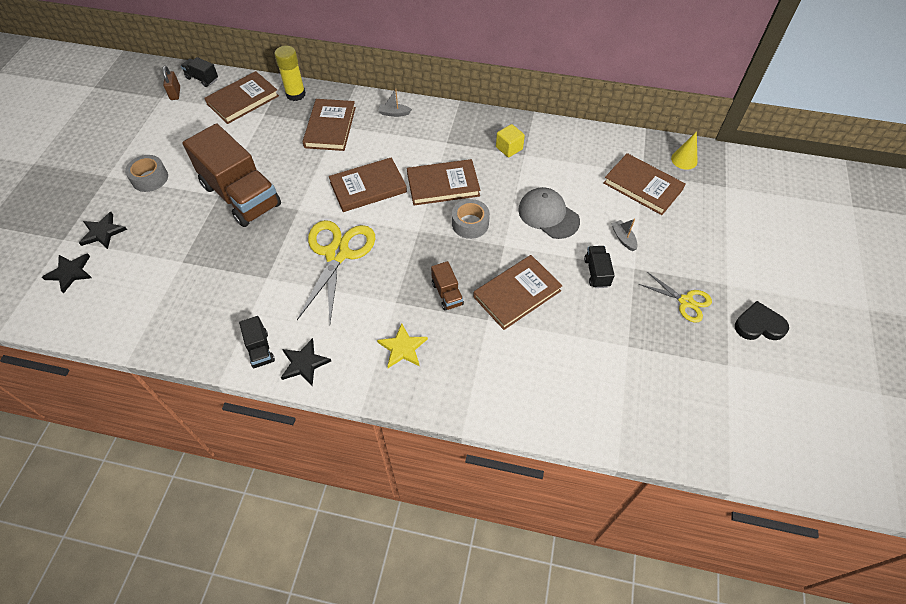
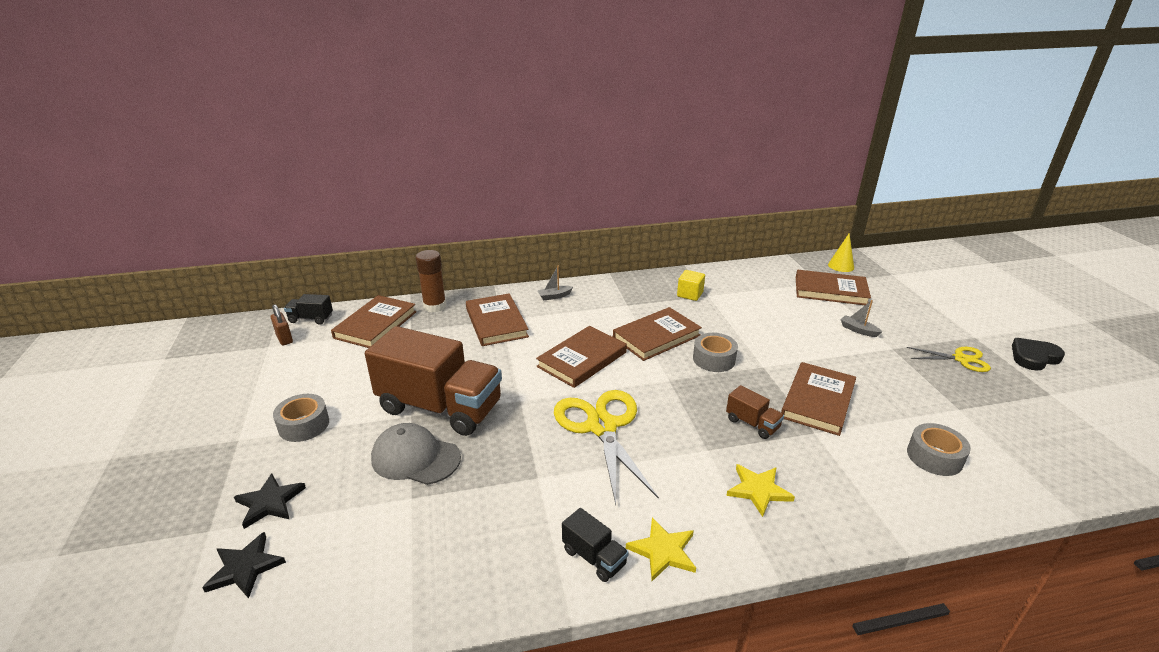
camera: 25 degrees left, 25 degrees down
(295, 94) = (435, 306): yellow glue stick -> brown glue stick
(304, 363) = (663, 551): black star -> yellow star
(548, 215) = (777, 332): grey cap -> grey cap (415, 458)
(559, 376) = (934, 457): none -> grey tape
(596, 272) = (866, 361): black truck -> none

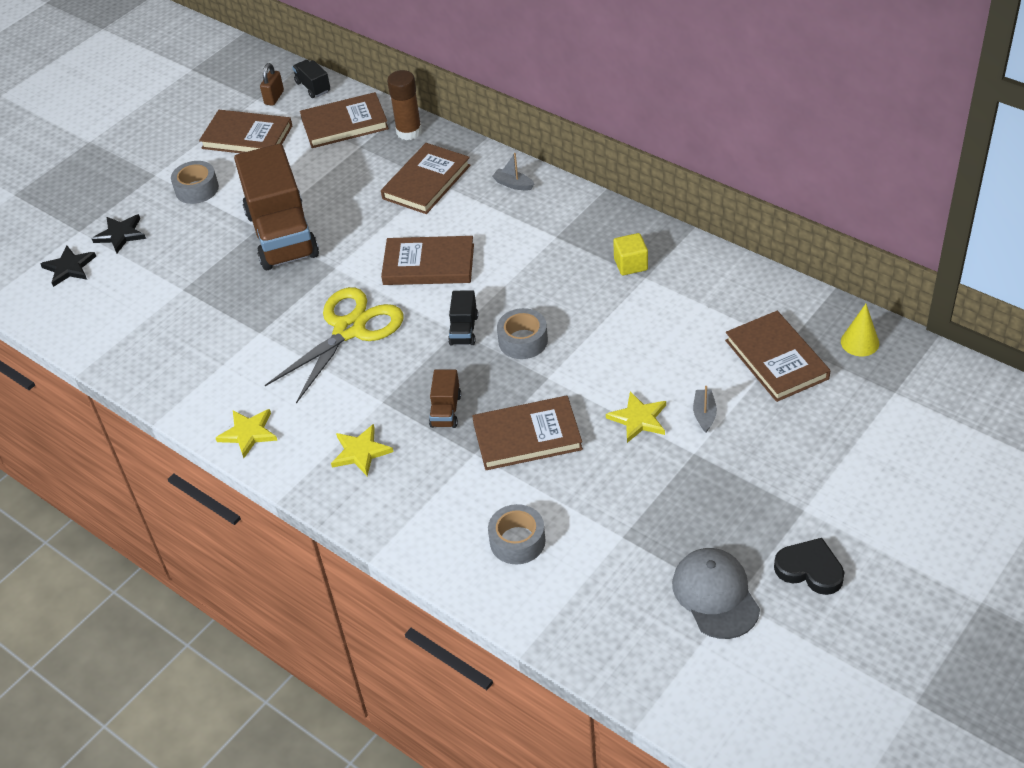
camera: 55 degrees right, 15 degrees up
(415, 458) = (219, 263): grey cap -> grey cap (715, 595)
(594, 557) = (212, 404): black truck -> black truck (464, 330)
(656, 337) = (519, 286): brown book -> brown book (247, 137)
(841, 352) = (638, 419): none -> yellow star
(961, 359) = (732, 511): yellow scissors -> none

